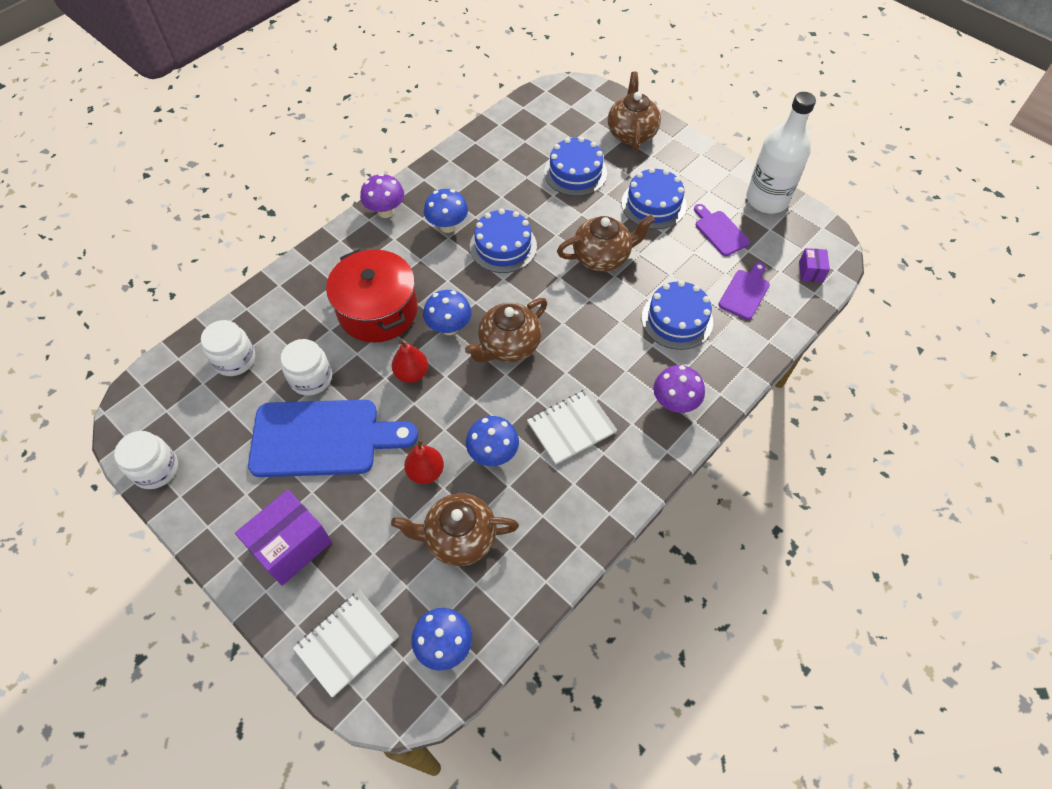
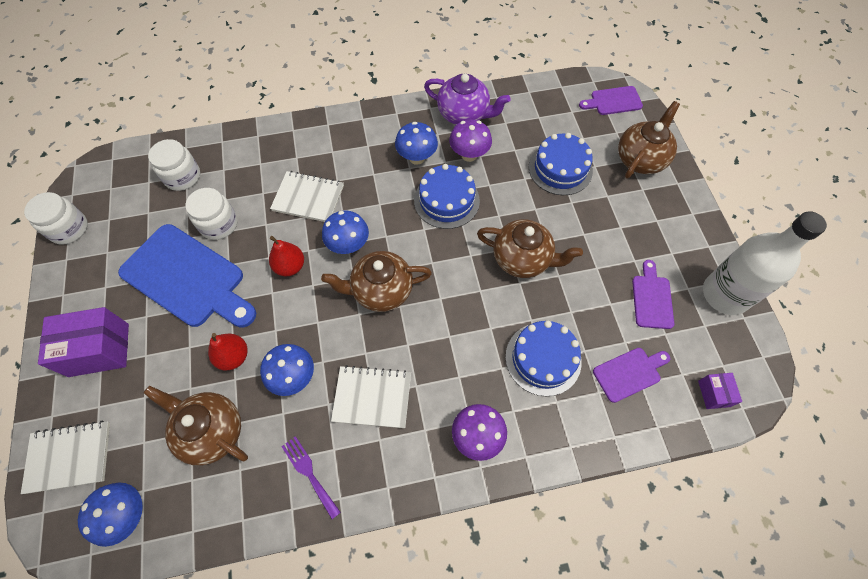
camera: 35 degrees right, 5 degrees up
(378, 310) = (308, 198): red pot -> white notebook
(386, 211) = (380, 119): purple mushroom -> purple mushroom (469, 155)
(459, 170) = (464, 114): none -> purple teapot
(569, 513) = (309, 473): none -> purple fork
(574, 99) = (613, 101): none -> purple cutting board
(653, 204) = (608, 236): blue cake -> none
(810, 271) = (714, 393): purple box -> purple box turned 45 degrees counterclockwise

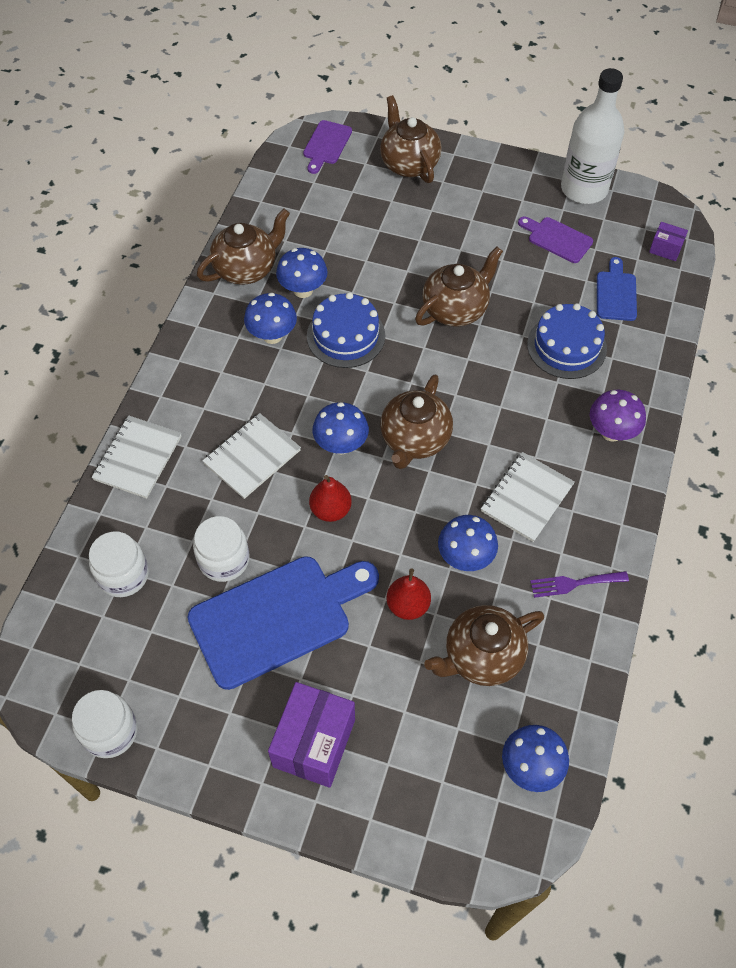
camera: 60 degrees left, 5 degrees down
(69, 457) = (433, 812): white notebook -> white notebook (138, 458)
(464, 114) = (246, 268): purple teapot -> brown teapot
(469, 155) = (303, 290): purple mushroom -> blue mushroom
(560, 168) = (375, 227): blue cake -> none
(629, 373) = (616, 293): purple cutting board -> blue cutting board

